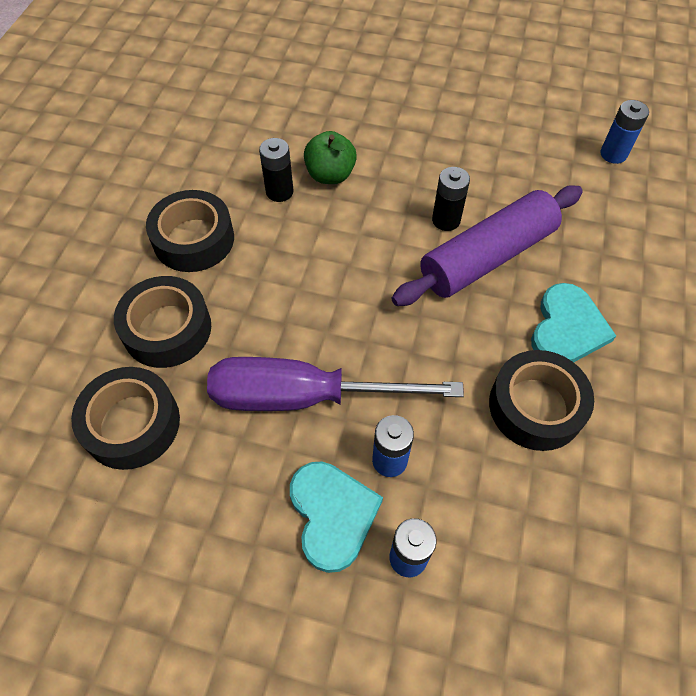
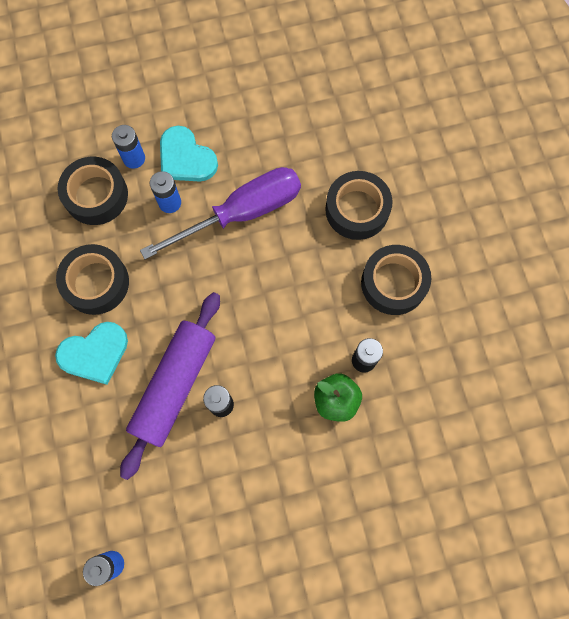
camera: 150 degrees right, 15 degrees up
(132, 424) = (330, 145): black tape -> black tape (96, 195)
(567, 328) = (94, 353): turquoise heart -> turquoise heart turned 105 degrees counterclockwise

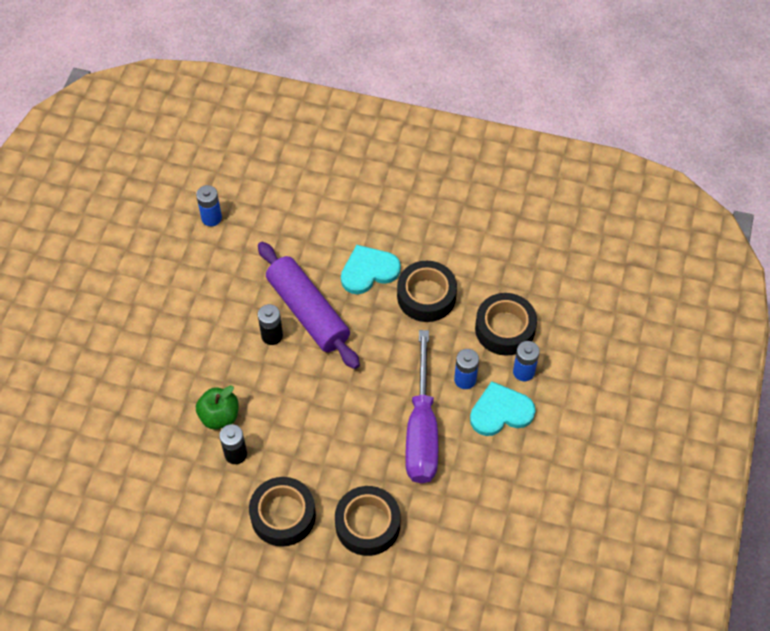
camera: 120 degrees right, 15 degrees down
(94, 353) = (368, 271): turquoise heart -> turquoise heart turned 60 degrees clockwise

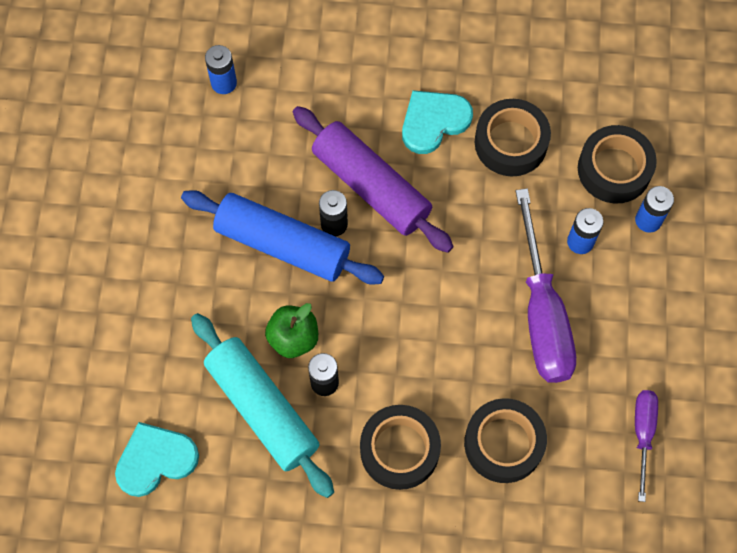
camera: 10 degrees left, 10 degrees up
(182, 465) = (263, 408): none -> turquoise rolling pin
(228, 345) = (282, 245): none -> blue rolling pin
(482, 536) = (642, 434): none -> purple screwdriver
(500, 411) = (631, 275): turquoise heart -> turquoise heart (155, 460)

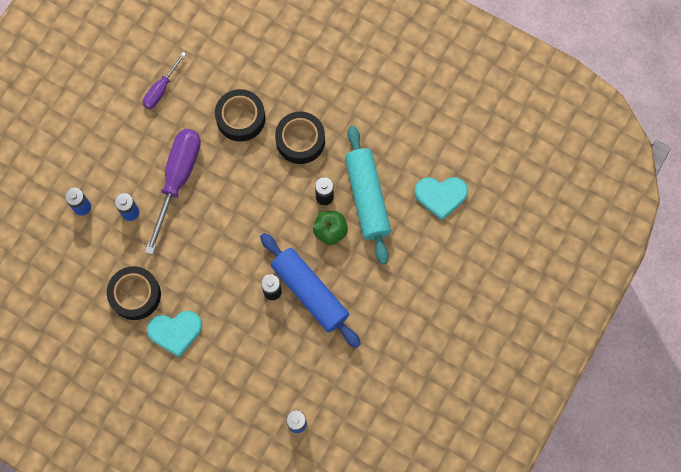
camera: 155 degrees left, 5 degrees up
(371, 186) = (237, 305): purple rolling pin -> none
(614, 169) = (82, 248): black tape -> none

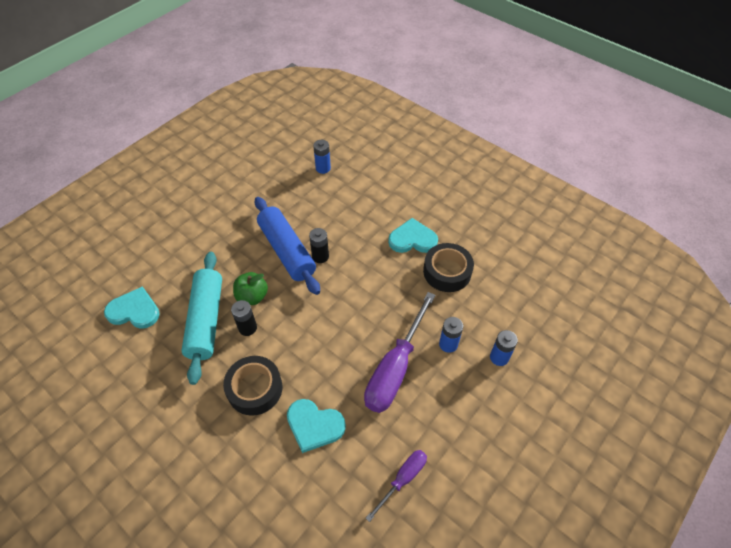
camera: 170 degrees left, 20 degrees down
(240, 118) = (314, 425): black tape -> turquoise heart

